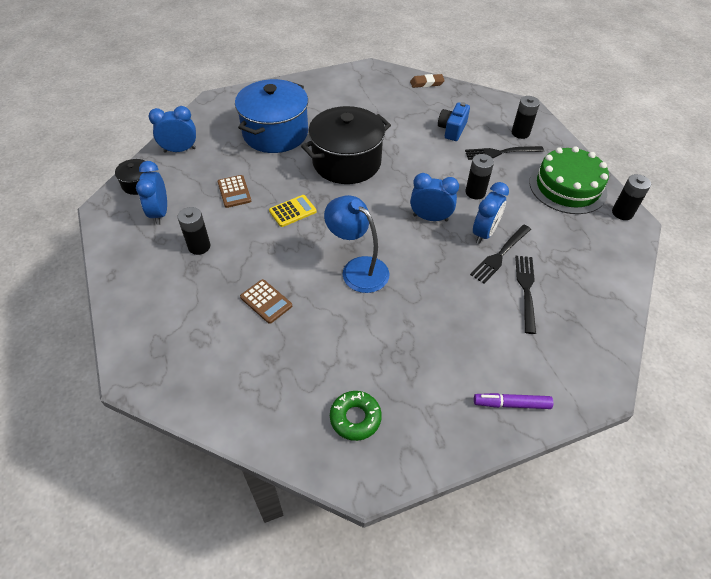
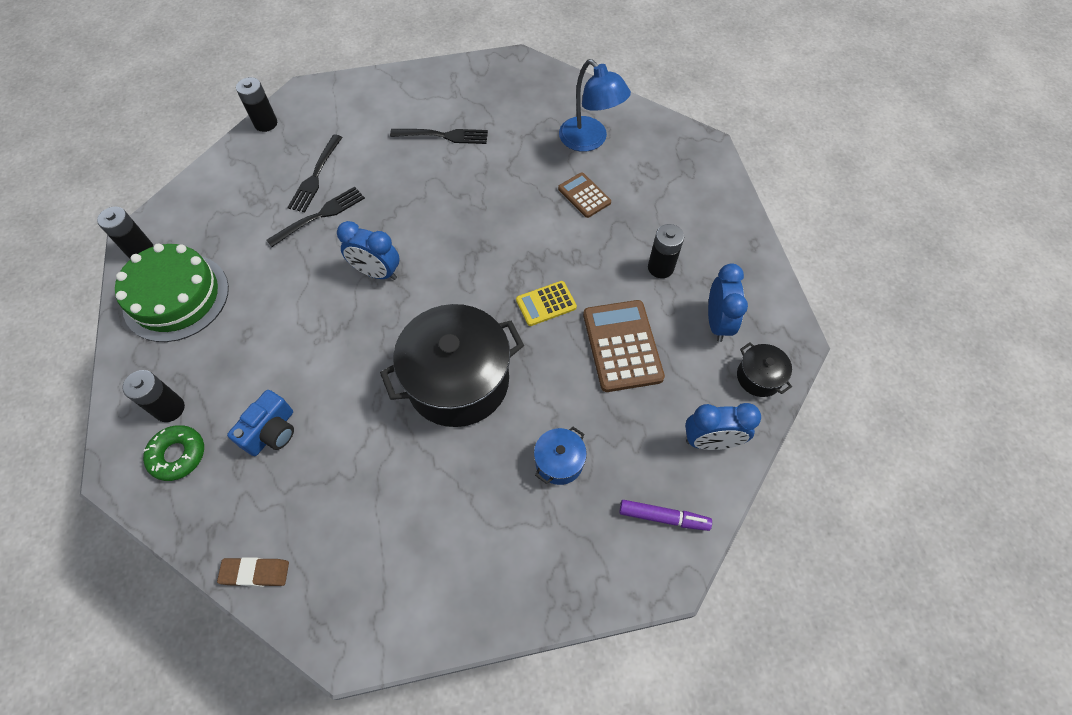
camera: 170 degrees left, 10 degrees up
(234, 192) = (622, 346): brown calculator -> brown calculator, size x1.71
(275, 133) = (559, 462): blue pot -> blue pot, size x0.44
(355, 418) = (515, 96): green donut -> green donut (178, 455)
(357, 269) = (482, 219): blue lamp -> blue lamp (589, 141)
(475, 192) = (302, 303): black battery -> black battery (266, 123)
(484, 233) = (322, 244): blue clock -> none
(500, 153) = (225, 370): black fork -> black fork (443, 136)
(511, 404) = (385, 90): purple marker -> purple marker (663, 517)

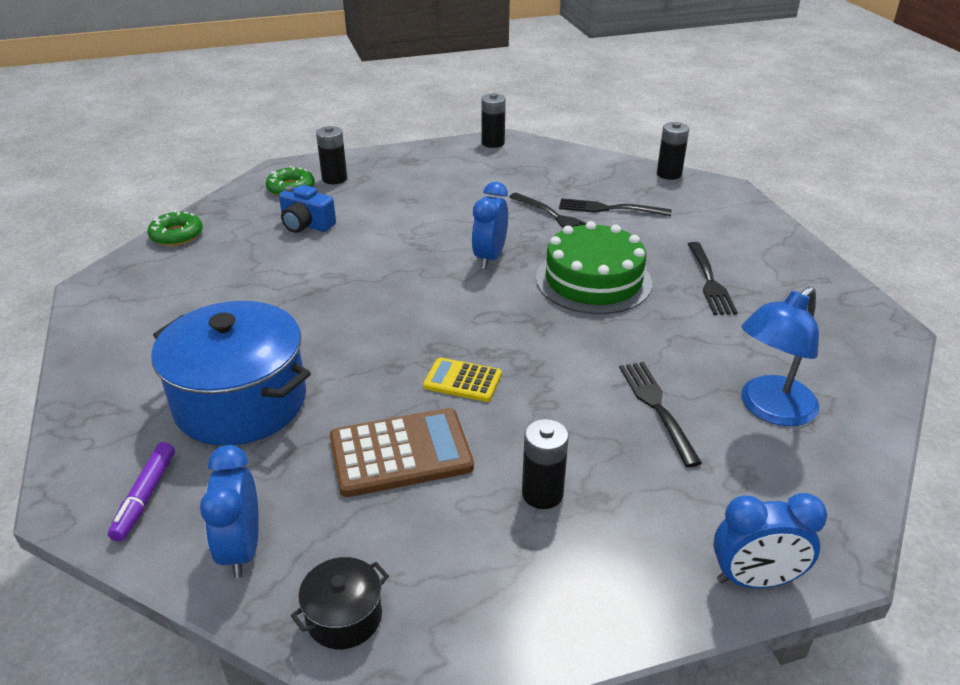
camera: 85 degrees right, 25 degrees down
(176, 297) = (446, 164): green cake -> green cake (593, 280)
(255, 573) = (176, 235): brown eraser -> green donut
(458, 381) = (353, 322): black pot -> none
(546, 303) = (462, 380): yellow calculator -> yellow calculator turned 45 degrees counterclockwise
(559, 462) = (240, 402): blue pot -> blue pot, size x2.25
(584, 195) = (657, 408): brown calculator -> black fork
(717, 322) = (446, 564): blue clock -> blue clock (754, 580)

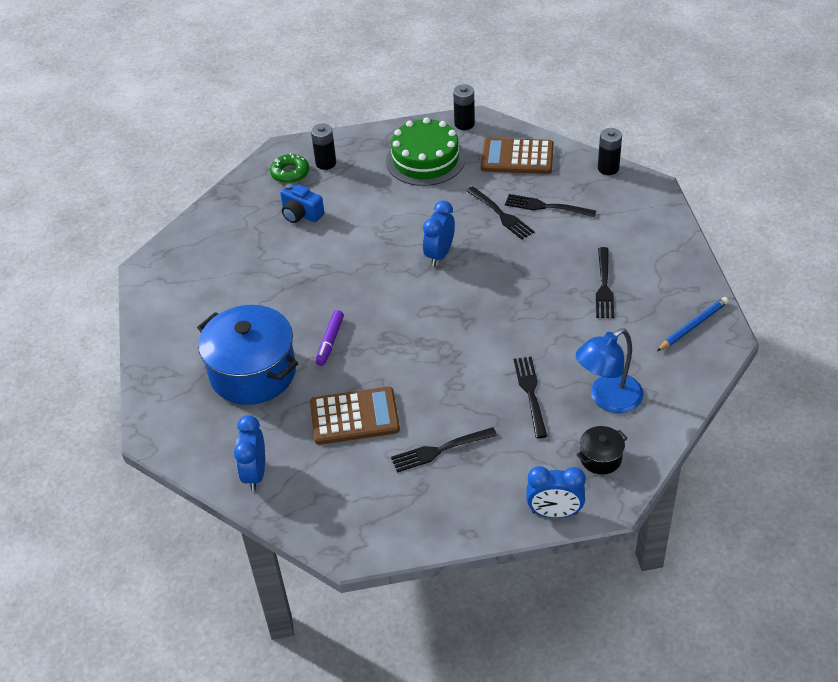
camera: 10 degrees right, 10 degrees up
(145, 497) = (196, 436): purple marker -> purple marker (330, 341)
(176, 235) = (202, 221): green donut -> none
(344, 617) = (312, 516): black pot -> black pot (600, 458)
(462, 380) = (402, 364): yellow calculator -> none
(542, 494) = (440, 450): black battery -> black fork
(561, 168) = (517, 157): none -> brown calculator
(593, 280) = (514, 281): green cake -> green cake (425, 159)
(843, 318) = (693, 326): none -> blue pencil

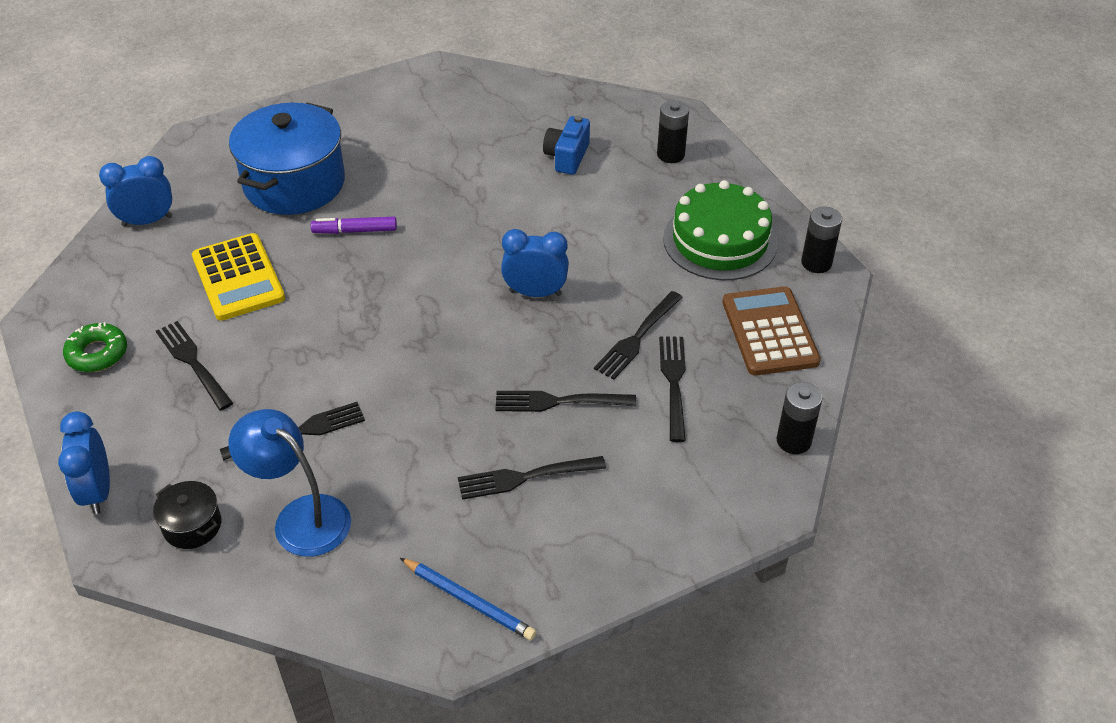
camera: 70 degrees right, 0 degrees up
(290, 173) = (638, 130): green donut -> green donut (97, 353)
(354, 417) = (238, 278): brown calculator -> yellow calculator
(545, 260) = (559, 402): none -> black fork

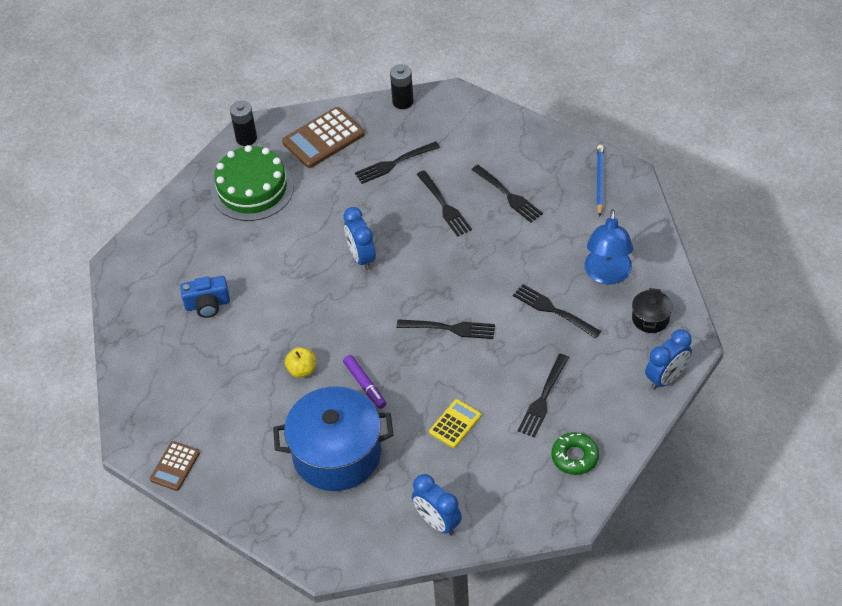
camera: 115 degrees left, 5 degrees up
(238, 278) = (455, 424): yellow calculator -> yellow calculator, size x0.58
(388, 85) = (175, 466): none -> brown calculator
(418, 194) = (302, 370): none -> yellow apple
(637, 338) = (368, 193): black fork -> black fork (450, 328)
(670, 155) = (171, 248): black battery -> none

